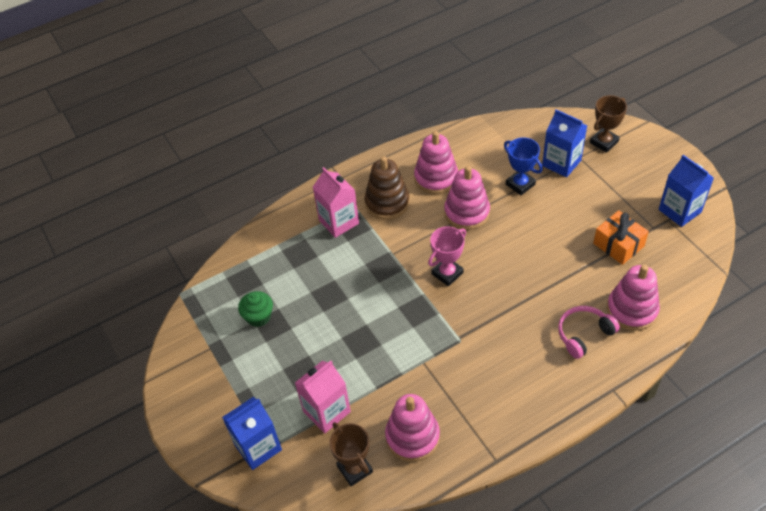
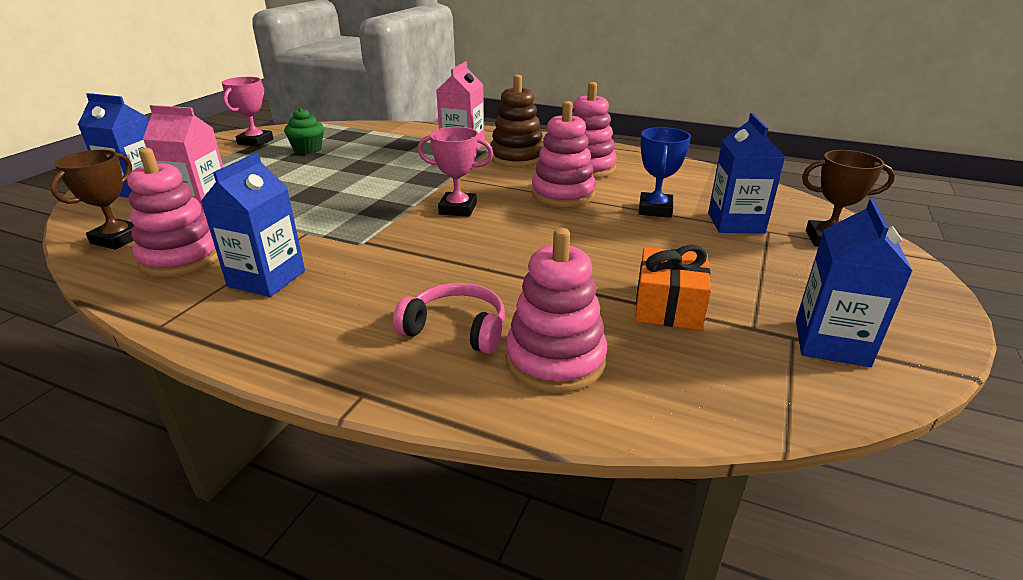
camera: 50 degrees right, 20 degrees down
(205, 346) = (255, 141): none -> pink trophy
(474, 399) = (267, 279): none -> blue carton

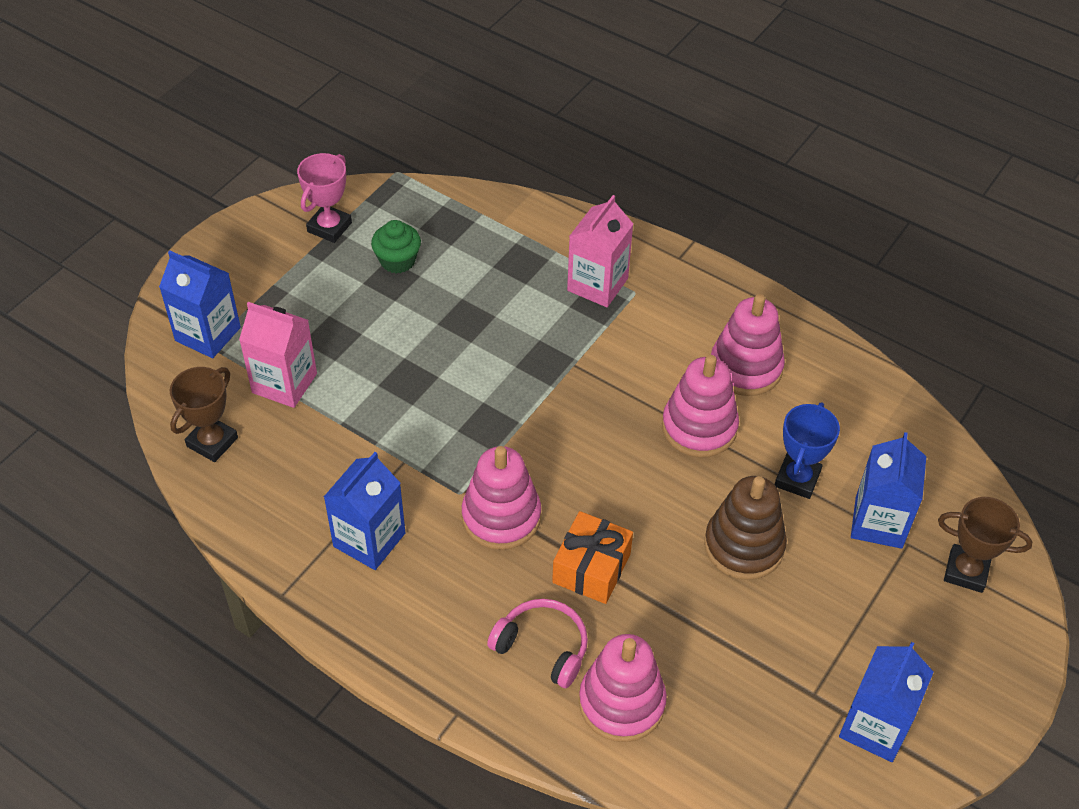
camera: 10 degrees right, 20 degrees up
(181, 257) = (282, 488): pink stacking toy -> pink stacking toy (501, 517)
(458, 209) = (571, 440): pink trophy -> none
(517, 158) = (663, 326): brown stacking toy -> brown stacking toy (744, 546)
(668, 306) = (746, 650): orange gift -> orange gift (591, 568)

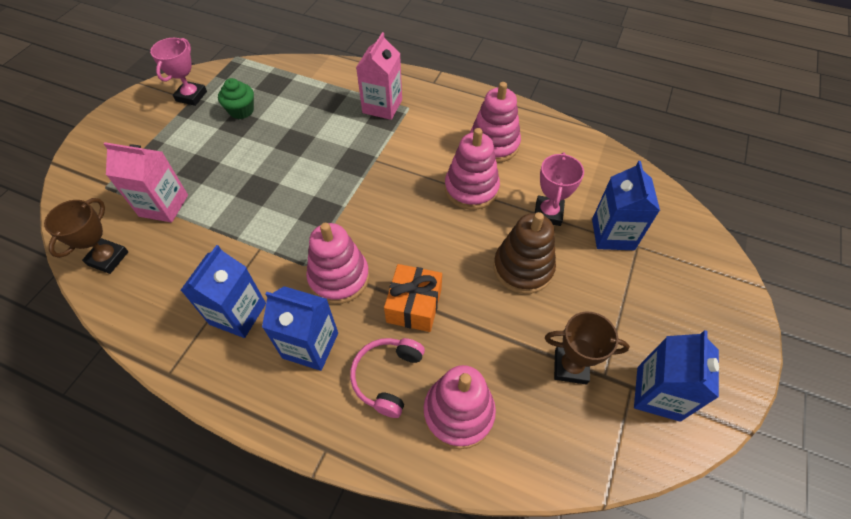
camera: 10 degrees left, 5 degrees up
(208, 334) = (104, 179): blue carton -> blue carton (310, 345)
(542, 647) = (387, 377): pink headphones -> pink headphones turned 90 degrees counterclockwise
(797, 479) = (548, 213): blue trophy -> pink trophy
(966, 571) = (684, 259): brown trophy -> brown trophy (570, 366)

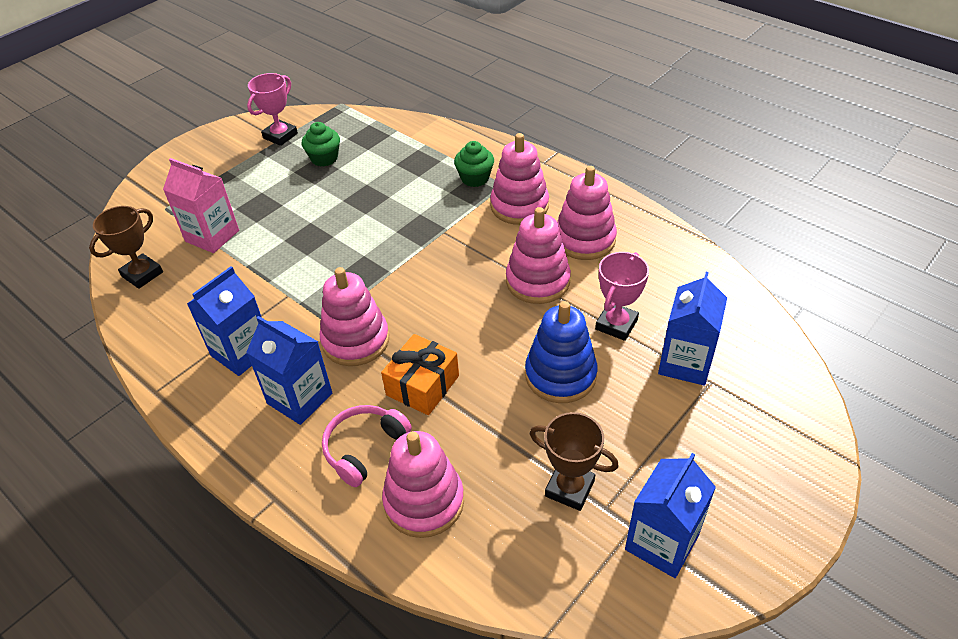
camera: 20 degrees right, 10 degrees down
(382, 106) = (475, 178): pink carton -> green cupcake
(429, 124) = (519, 206): none -> pink stacking toy
(523, 268) = (560, 375): brown stacking toy -> blue stacking toy

